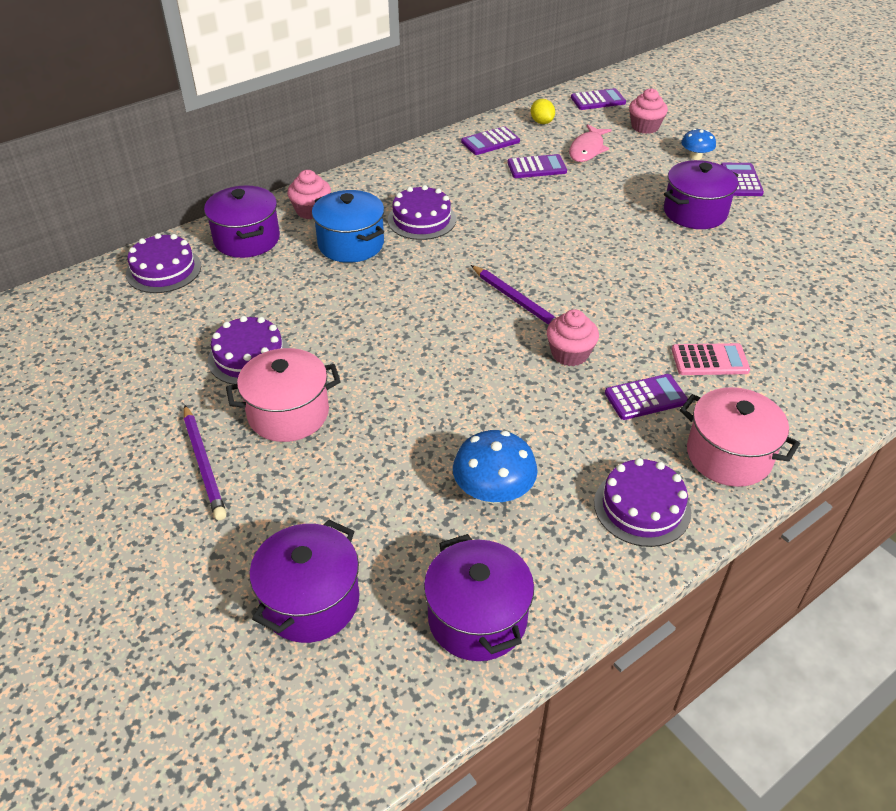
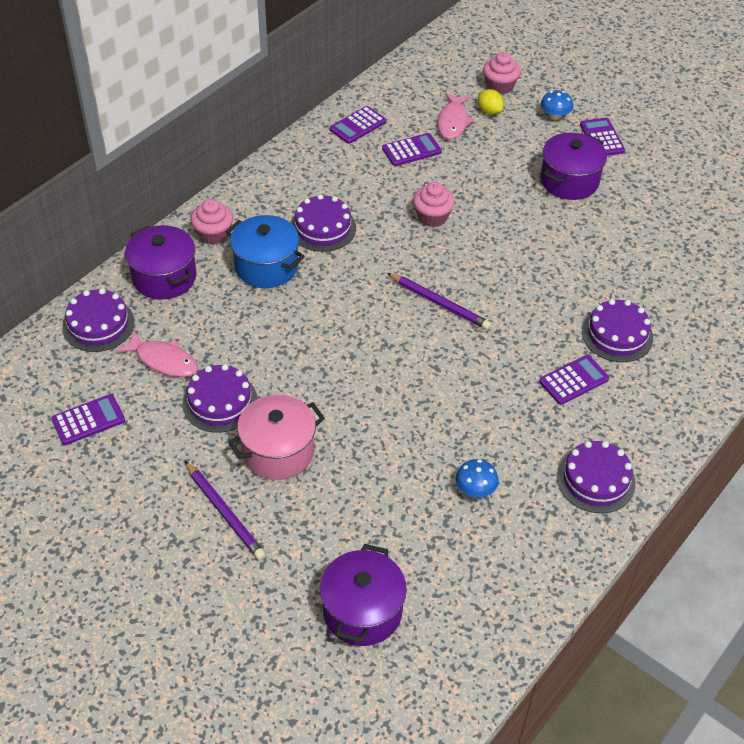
camera: 15 degrees left, 5 degrees up
(211, 310) = (163, 360): none -> pink fish
(477, 618) = (496, 597): purple pot -> none
(493, 491) = (475, 489): blue mushroom -> blue mushroom, size x0.62
(541, 122) = (400, 94): yellow lemon -> yellow lemon (489, 111)
(570, 354) = (500, 349): pink cupcake -> pink cupcake (432, 217)
(598, 100) = (446, 59): purple calculator -> purple calculator (88, 420)
(709, 360) = (617, 335): pink calculator -> purple cake
(728, 455) = (652, 421): pink pot -> none

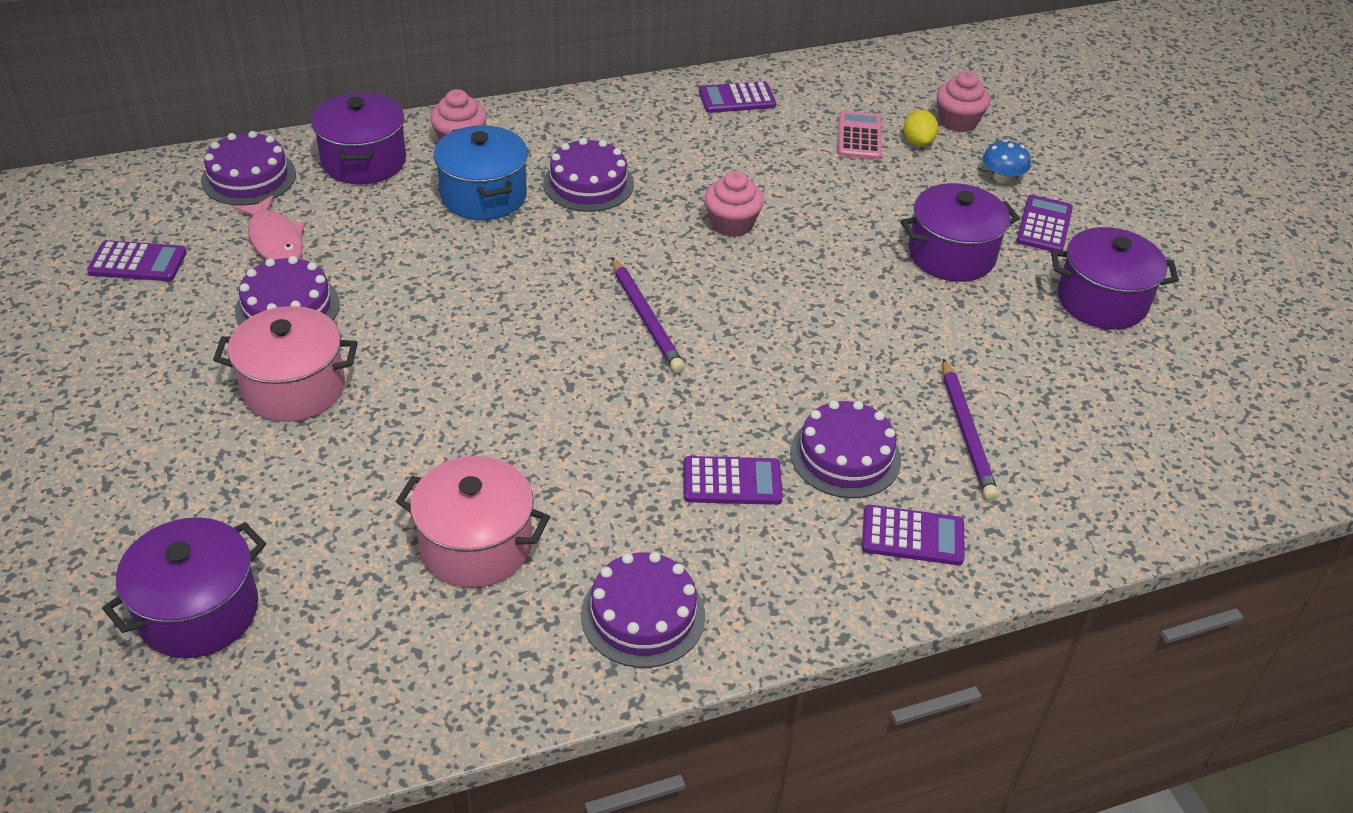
camera: 30 degrees right, 5 degrees down
(224, 512) = (169, 422): purple pencil -> purple pencil (966, 432)
(411, 150) = (776, 146): purple calculator -> purple calculator (912, 536)
(453, 122) = (859, 136): pink fish -> pink calculator
(475, 489) = (476, 545): blue mushroom -> pink pot
(668, 174) = (1101, 301): none -> purple pot

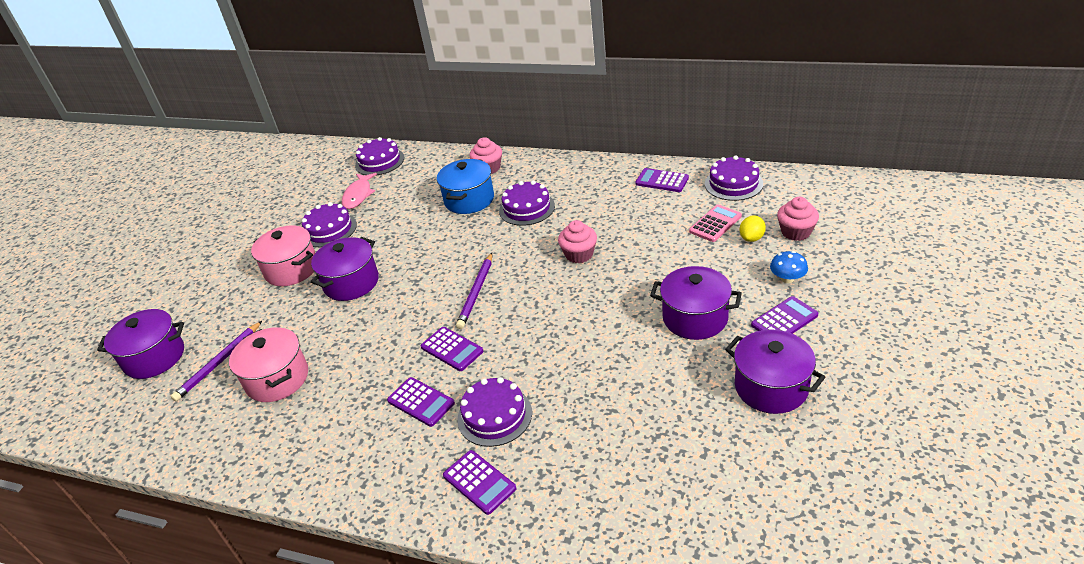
camera: 45 degrees right, 5 degrees down
(138, 262) = (298, 189): purple calculator -> purple calculator (452, 349)
(364, 161) = (435, 167): purple pot -> purple pot (351, 283)
(643, 615) = (304, 452): purple cake -> purple cake (733, 184)
(966, 432) = (580, 434): purple pencil -> purple pencil (219, 363)

